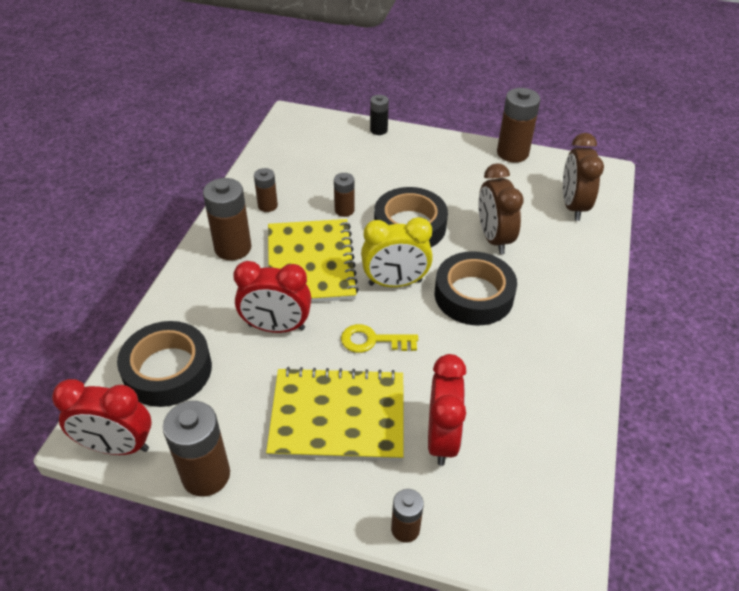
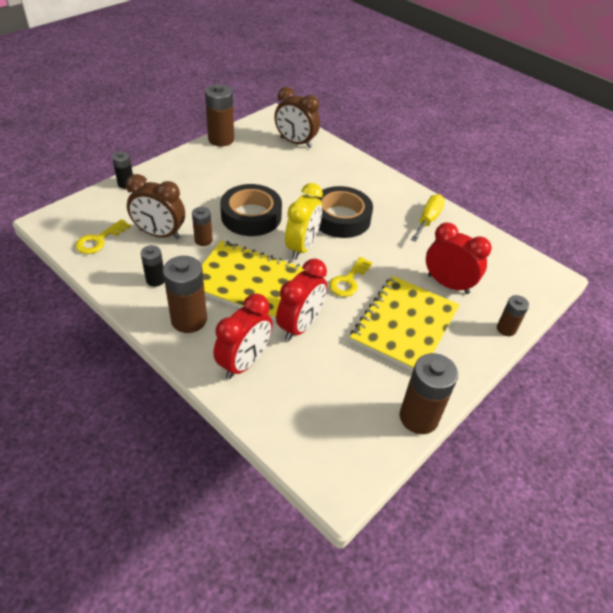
camera: 65 degrees left, 0 degrees up
(117, 446) = (362, 468): red clock -> red clock (244, 362)
(167, 370) = (300, 409): black tape -> none
(267, 206) = (155, 280): brown battery -> black battery
(291, 152) = (99, 240): none -> yellow key
(493, 238) = (296, 186): brown clock -> brown clock (159, 234)
(550, 378) = (428, 220): none -> yellow screwdriver

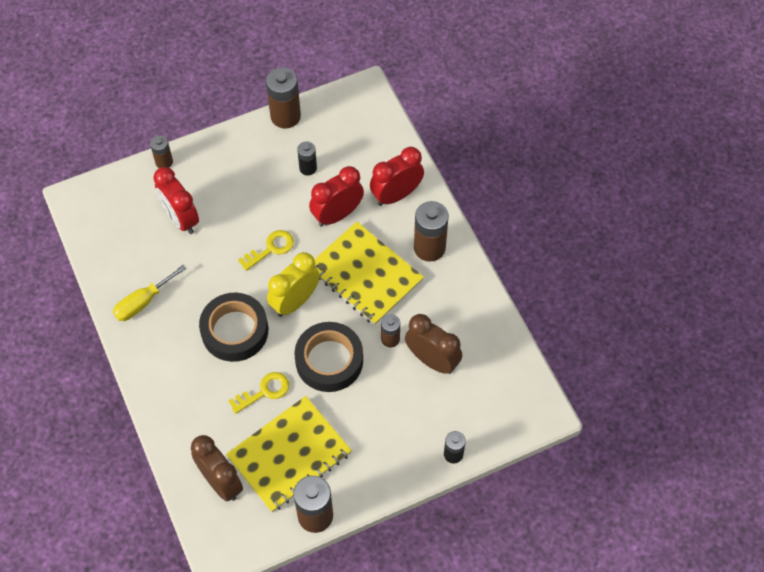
camera: 155 degrees left, 15 degrees up
(99, 240) = (494, 368): yellow key -> yellow key (264, 391)
(155, 280) = (449, 300): black battery -> black battery (308, 168)
(404, 325) = (248, 190): yellow notebook -> yellow notebook (289, 455)

